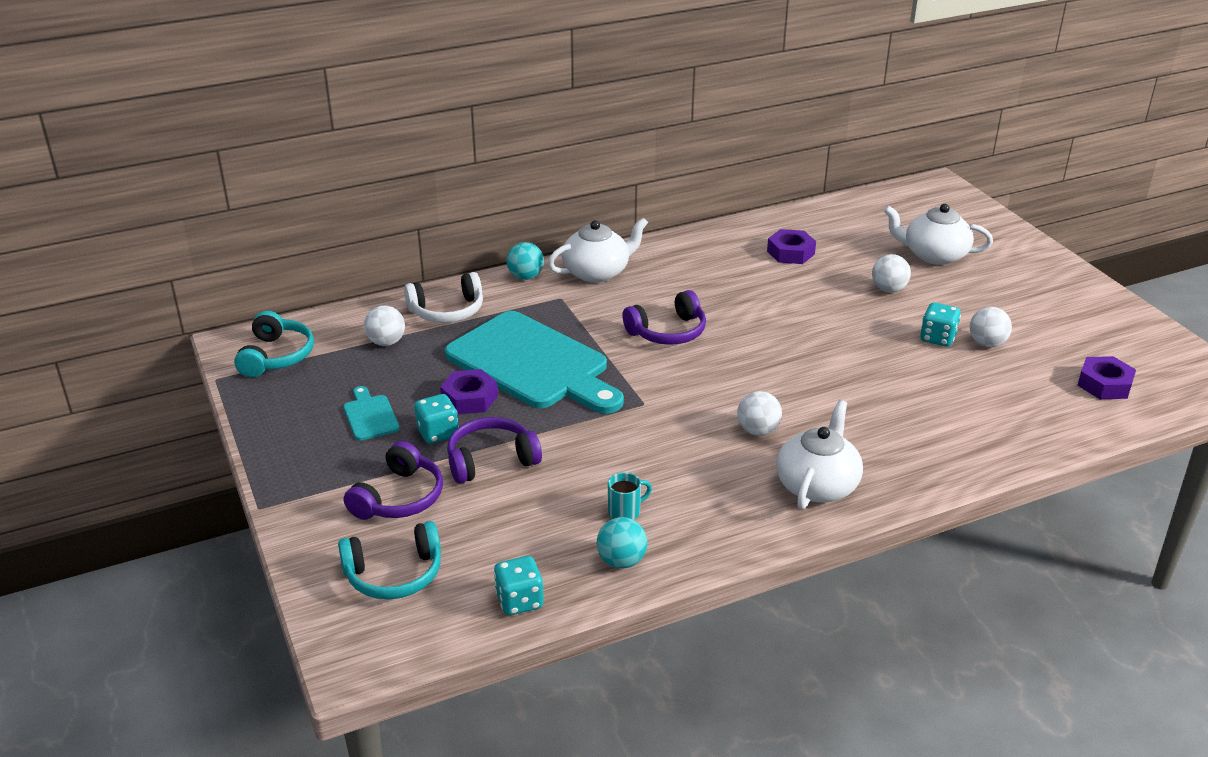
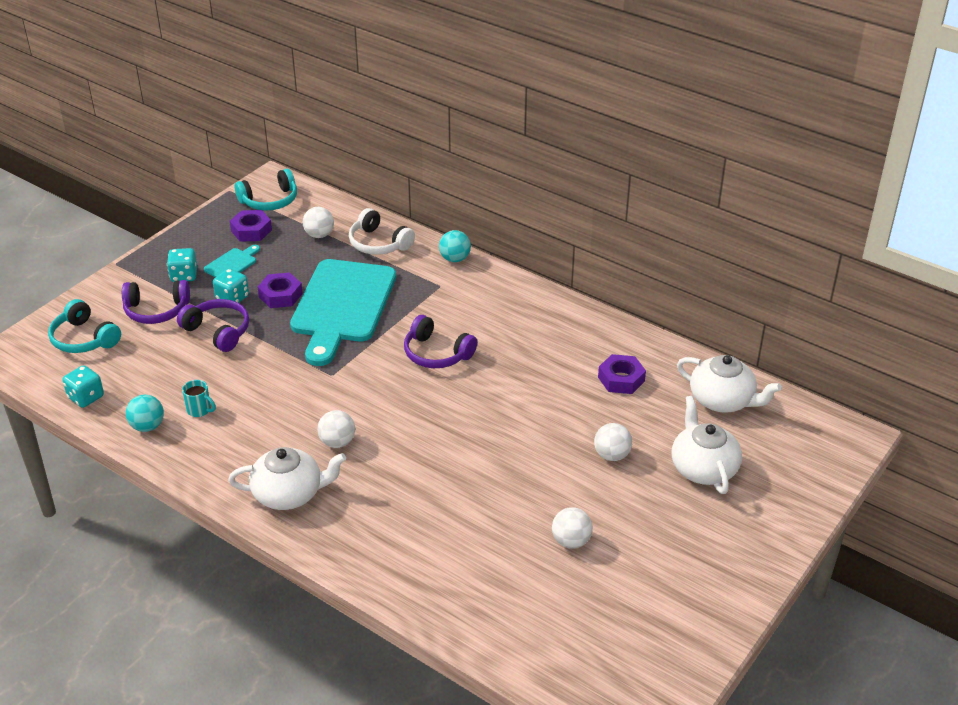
camera: 60 degrees right, 5 degrees up
(597, 272) = (492, 289): white teapot -> white teapot (722, 400)
(937, 338) = (553, 507): turquoise dice -> turquoise dice (184, 276)
(1104, 384) = (564, 637): purple nut -> purple nut (251, 230)

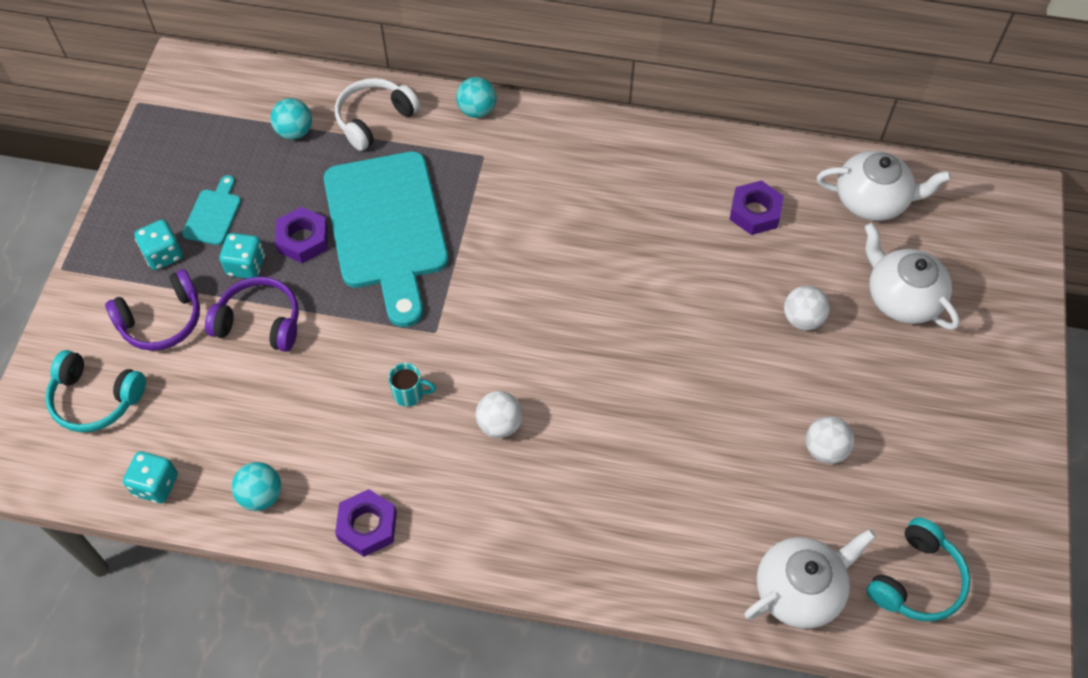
camera: 25 degrees left, 20 degrees up
(200, 410) = (310, 446): turquoise mug -> turquoise mug (409, 394)
(251, 230) = (206, 155): purple nut -> purple nut (367, 526)
(270, 200) = (200, 100): turquoise headphones -> turquoise headphones (916, 580)
(289, 494) = (488, 519): white teapot -> white teapot (799, 589)
(319, 235) = (294, 132): white ball -> turquoise ball
(378, 243) = (374, 119): white headphones -> white headphones turned 120 degrees clockwise
(436, 353) = (536, 255): purple headphones -> none

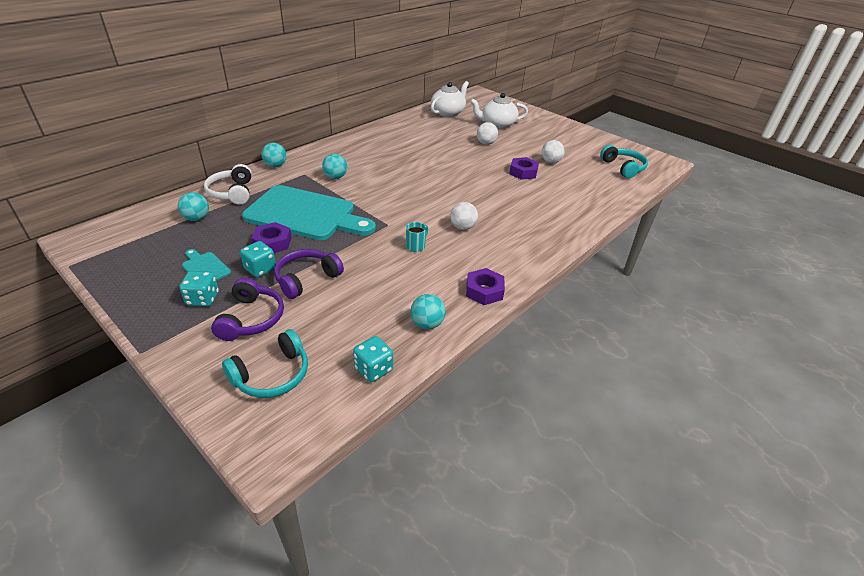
camera: 60 degrees left, 20 degrees down
(506, 195) = (335, 177): none -> turquoise ball
(755, 212) = (424, 132): purple nut -> purple nut (523, 172)
(799, 589) = (611, 190): white teapot -> none

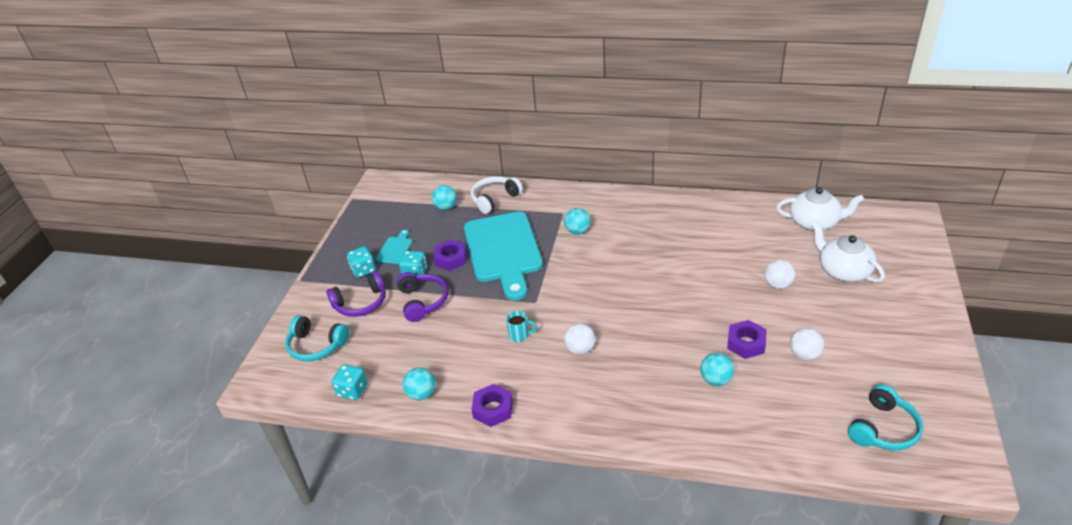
camera: 65 degrees right, 0 degrees up
(275, 166) = (558, 192): turquoise ball -> turquoise ball (716, 380)
(306, 279) = (423, 301): purple headphones -> purple headphones turned 60 degrees clockwise

